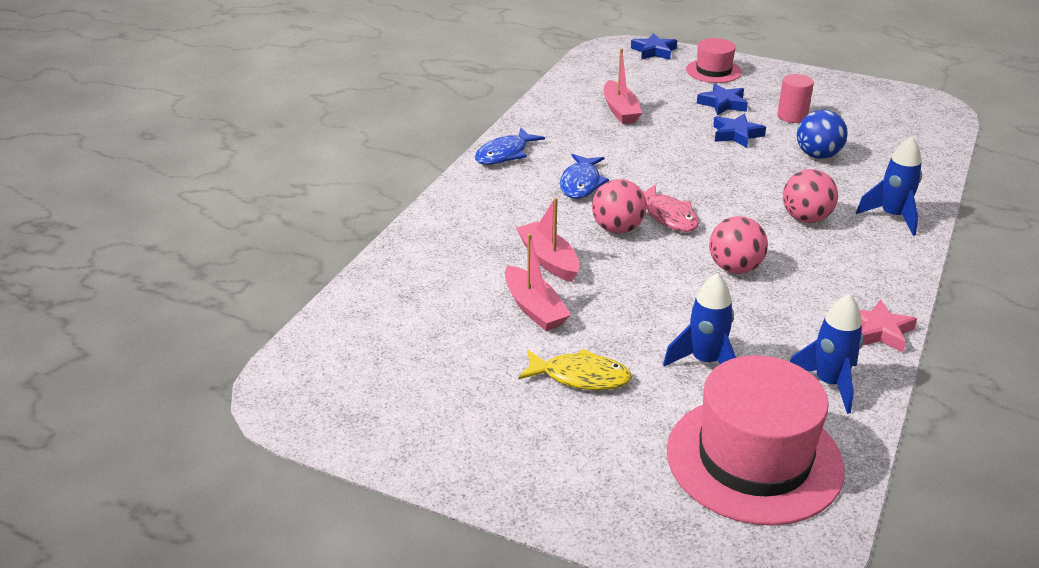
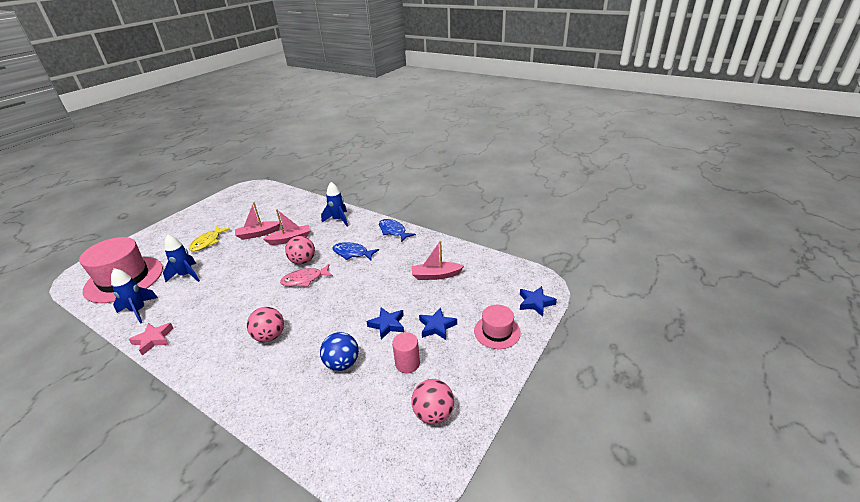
camera: 100 degrees right, 0 degrees up
(735, 268) = (243, 296): pink ball -> pink ball (433, 413)
(892, 217) = (245, 383): blue rocket -> blue rocket (338, 220)

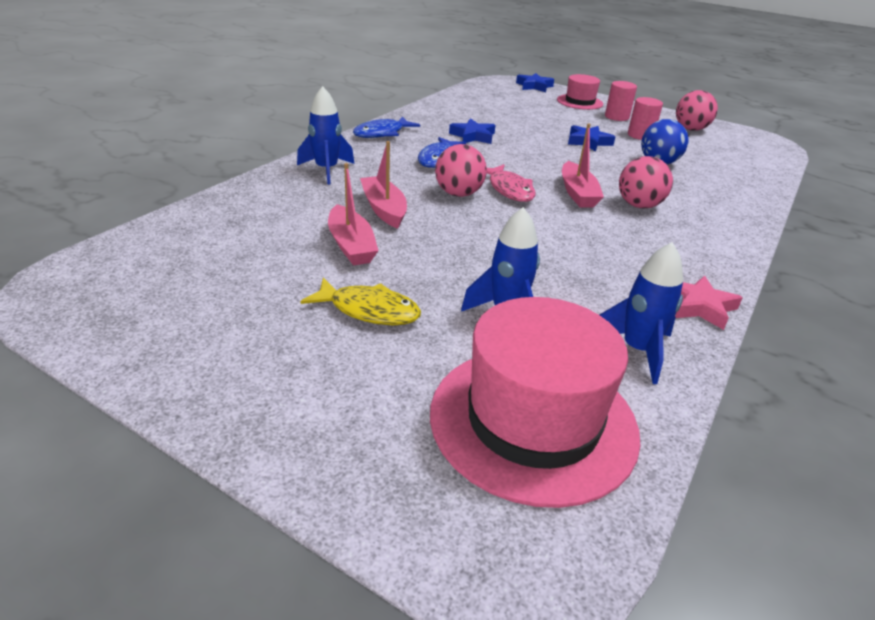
camera: 95 degrees left, 0 degrees up
(436, 275) = (493, 117): pink boat -> pink boat (578, 193)
(437, 326) = (582, 122): blue star -> blue star (473, 136)
(458, 354) = (616, 117): none -> pink cylinder

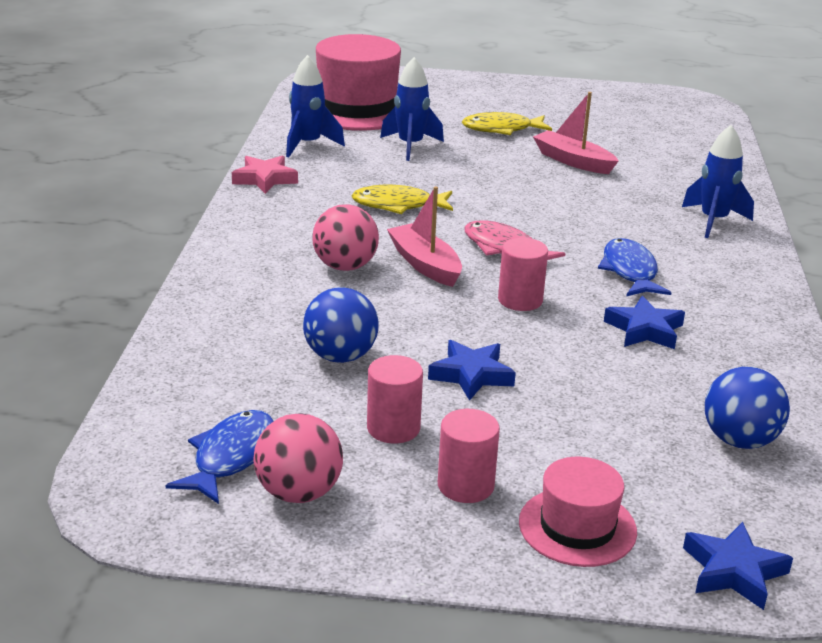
camera: 155 degrees right, 5 degrees down
(382, 133) = (758, 295): blue fish -> blue fish (230, 457)
(384, 209) = (594, 195): pink boat -> none
(458, 194) = (550, 229): pink ball -> none
(485, 103) = (739, 440): none -> blue ball
(530, 162) = (520, 300): none -> pink cylinder
(569, 242) = (398, 205): none -> yellow fish

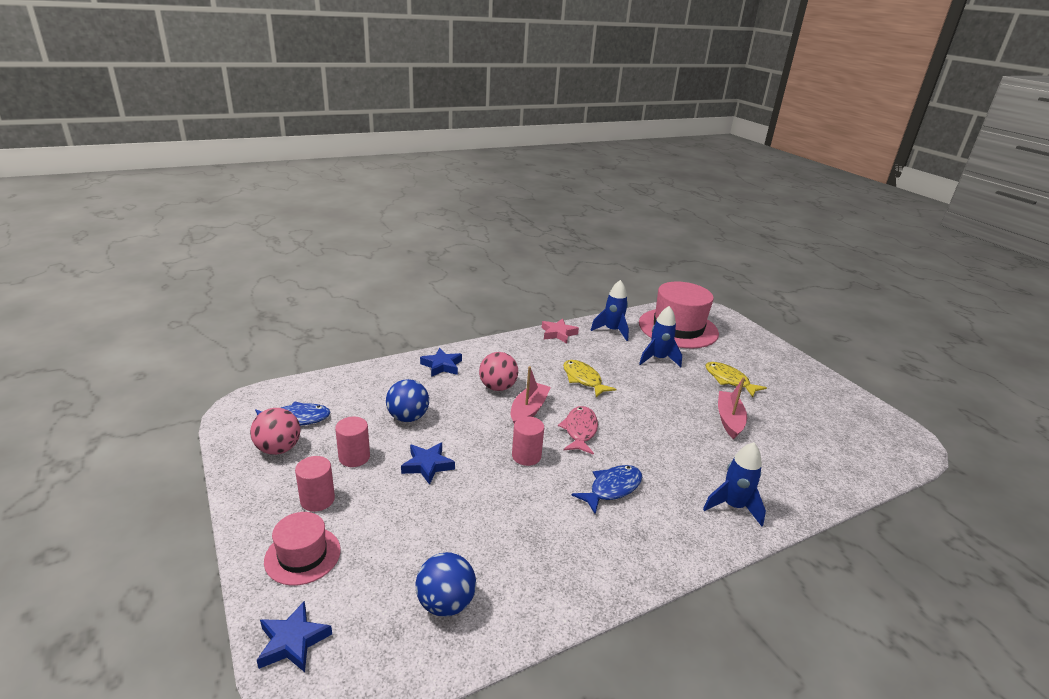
camera: 55 degrees right, 0 degrees up
(644, 330) = (544, 517): blue star -> blue star (442, 366)

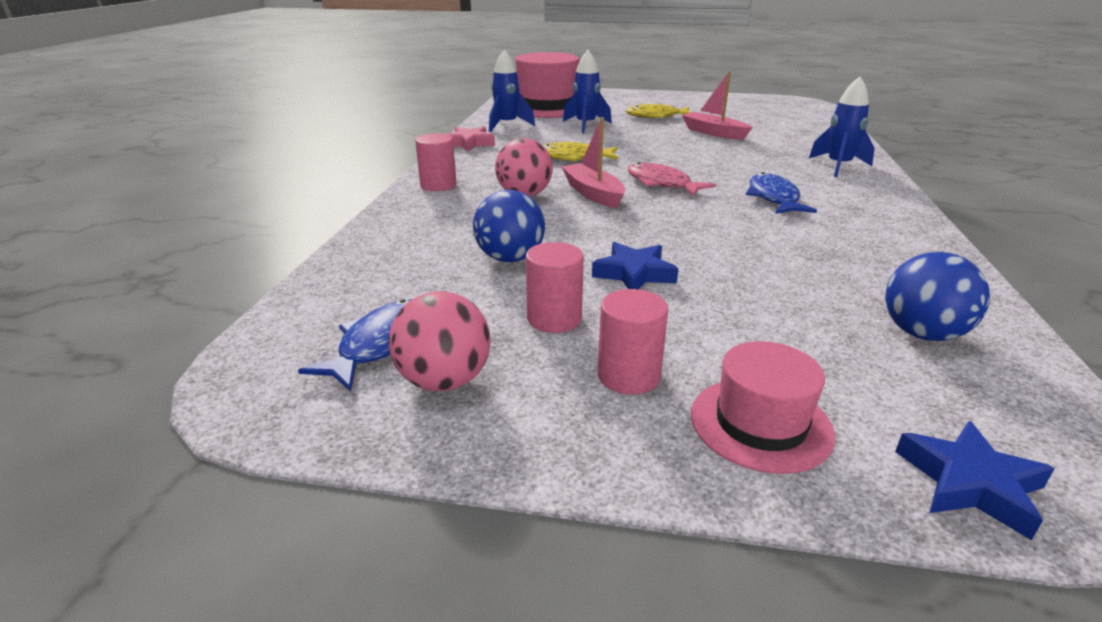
camera: 50 degrees left, 0 degrees up
(442, 366) = (426, 209): blue star -> none
(526, 456) = (678, 217): pink cylinder -> pink cylinder (438, 185)

